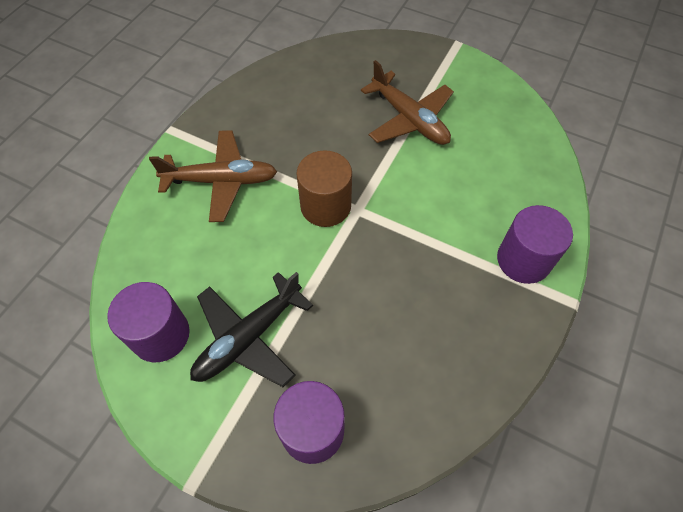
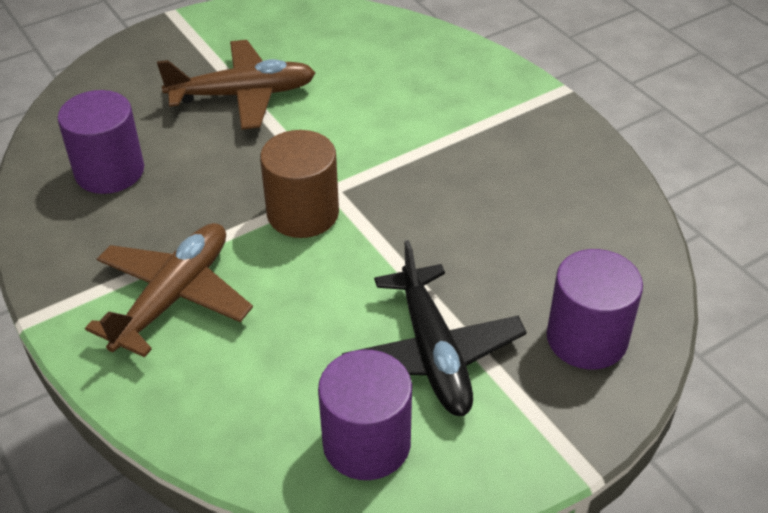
camera: 60 degrees left, 15 degrees down
(523, 260) = (496, 97): purple cylinder -> purple cylinder (109, 171)

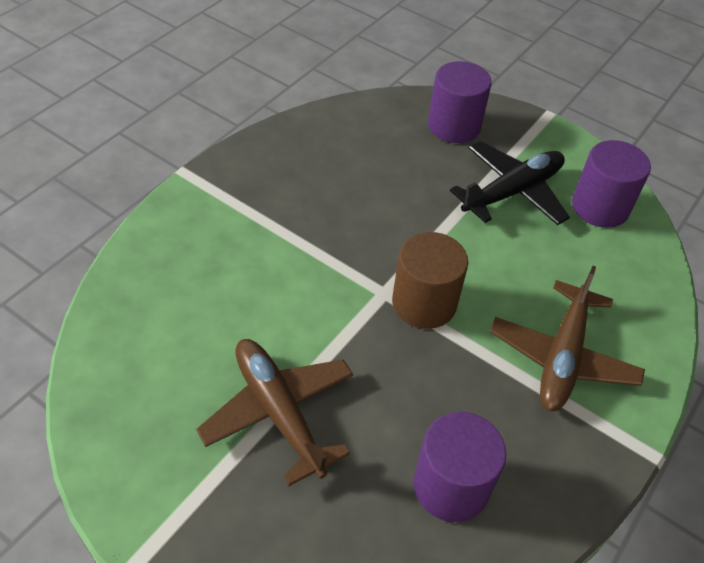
camera: 115 degrees left, 5 degrees up
(174, 297) = (562, 357): brown plane -> brown plane turned 75 degrees counterclockwise

